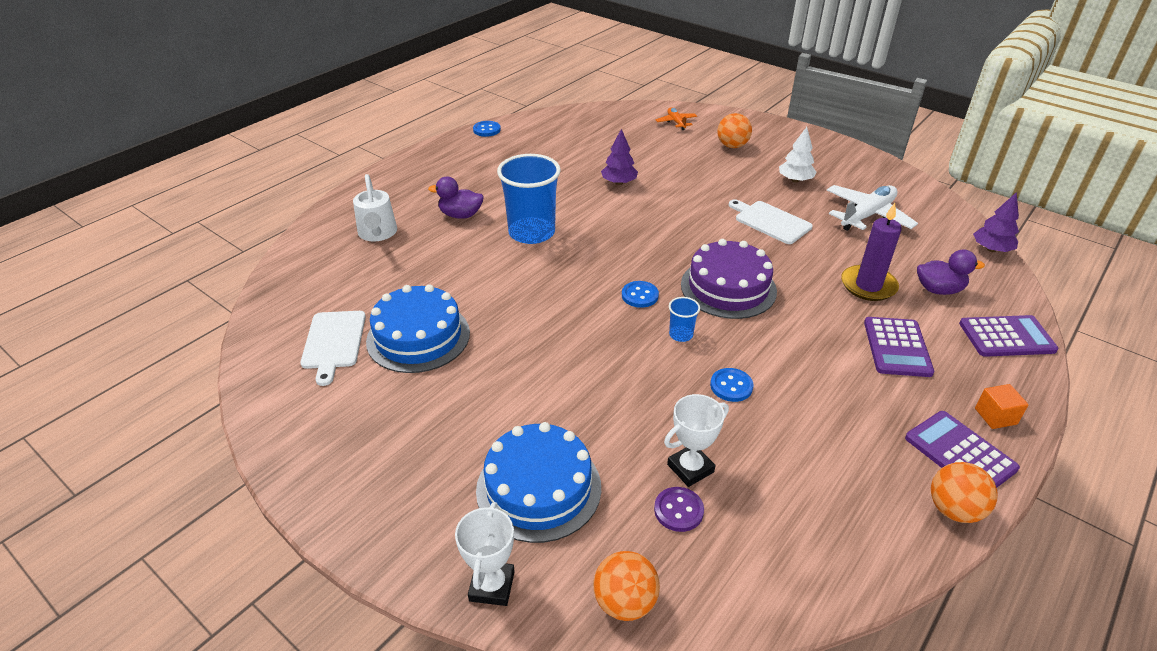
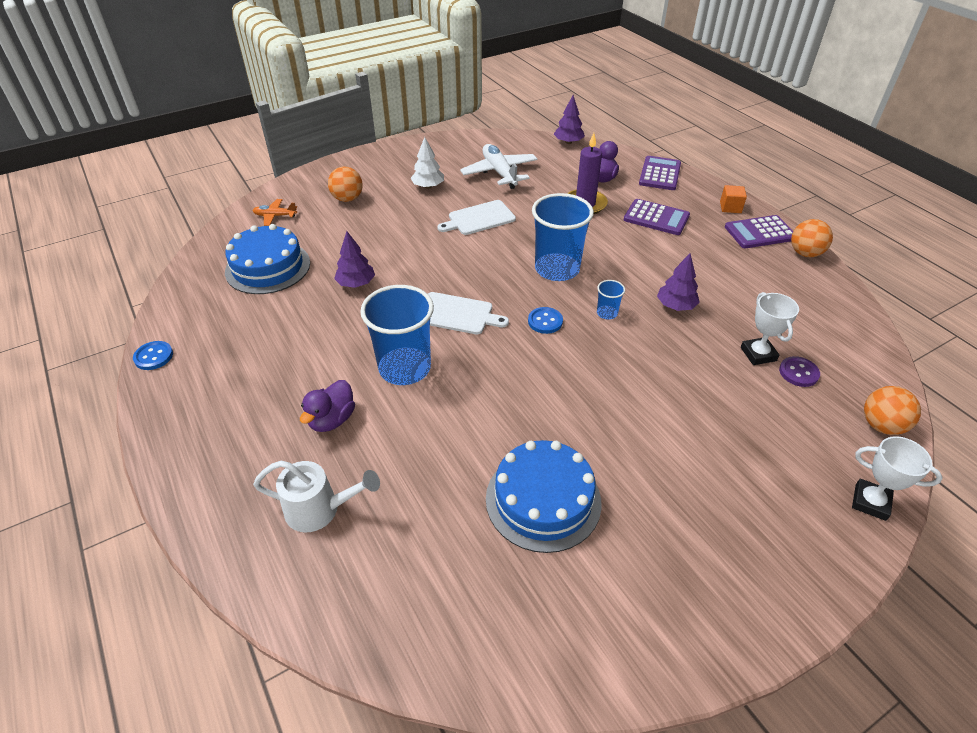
camera: 70 degrees left, 5 degrees up
(333, 342) = (523, 586): white cutting board -> white cutting board (457, 314)
(538, 488) = (769, 448): blue cake -> blue cake (268, 267)
(728, 287) = (557, 269): purple cake -> blue cup
(731, 386) = (675, 306): blue button -> purple tree

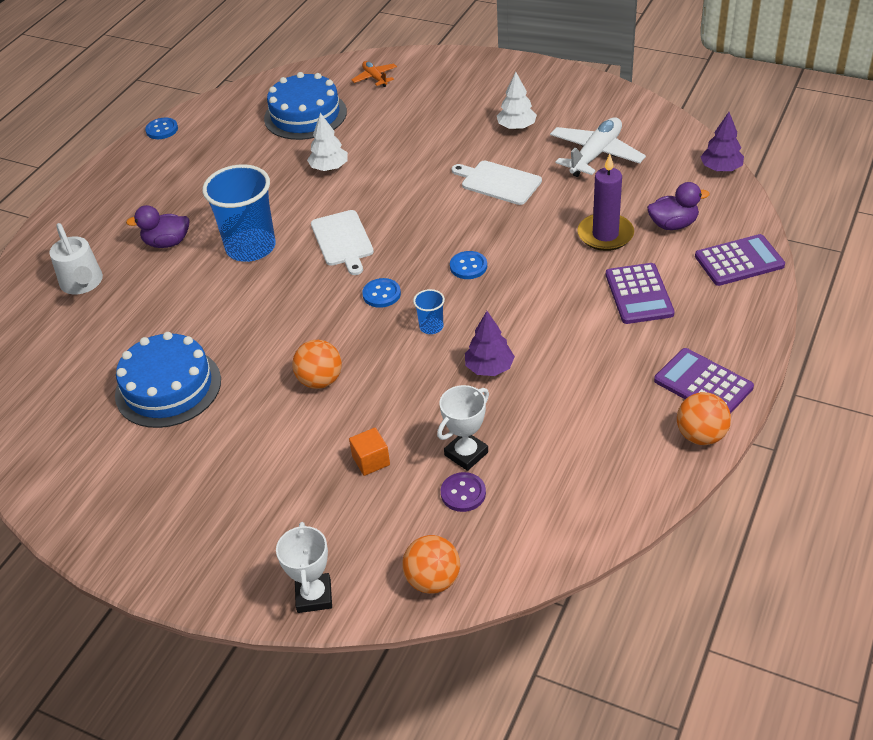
camera: 60 degrees right, 0 degrees up
(347, 199) = (442, 97): orange ball -> orange ball (320, 380)
(356, 283) = (329, 168): purple tree -> white tree
(557, 269) = (468, 266): blue cup -> blue button
(730, 207) = (732, 342): orange cube -> orange cube (371, 461)

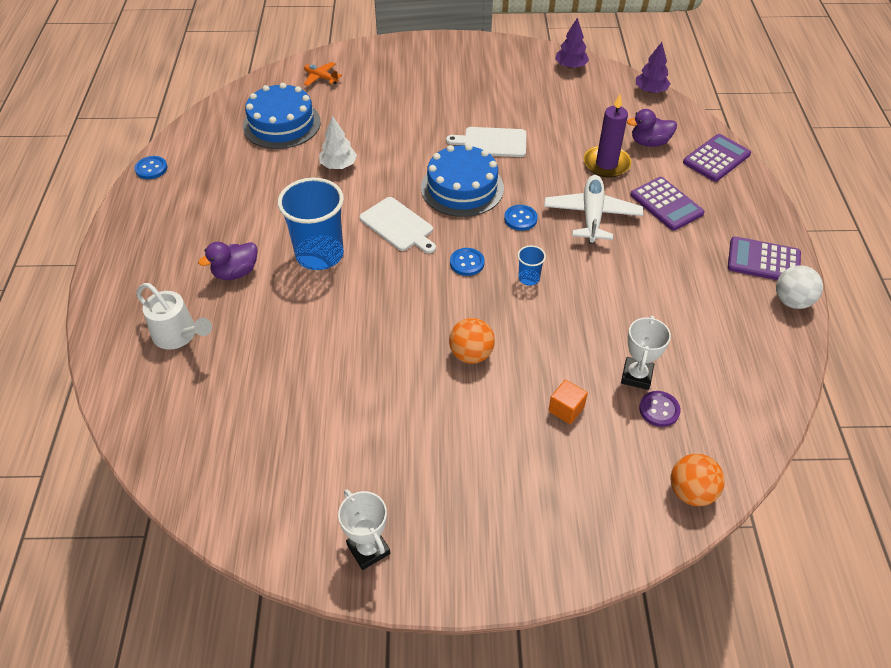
camera: 30 degrees left, 5 degrees up
(168, 387) = (338, 406): blue cake -> blue cake (462, 188)
(314, 596) = (608, 545): white trophy -> white trophy (368, 549)
(489, 368) = (600, 298): purple tree -> purple tree (570, 66)
(516, 127) = (472, 93): white tree -> none
(595, 155) = (551, 101): white plane -> white plane (591, 215)
(673, 224) = (649, 142): purple duck -> purple duck turned 150 degrees counterclockwise
(701, 435) = (792, 301): orange ball -> white ball

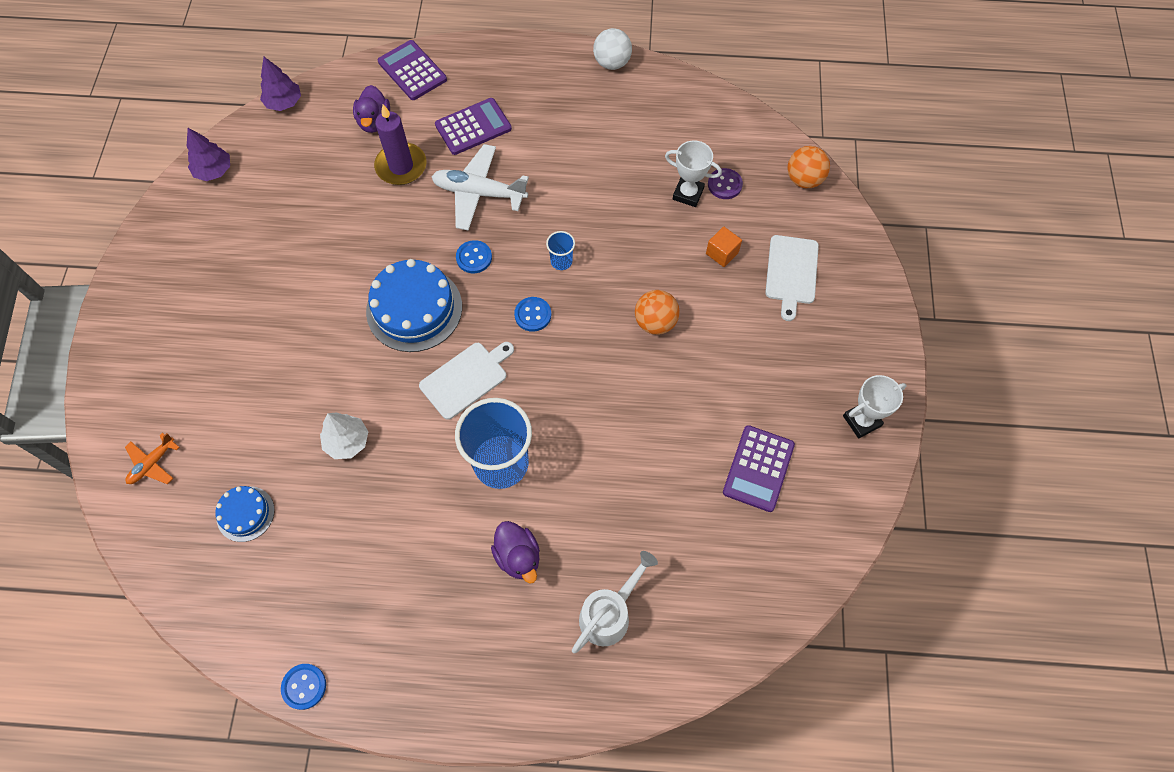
camera: 85 degrees left, 15 degrees up
(281, 124) = (245, 514): blue cake -> blue cake, size x0.54
(492, 142) = (340, 270): white cutting board -> white cutting board (791, 272)
(763, 261) = (561, 70): purple calculator -> purple calculator (758, 468)

